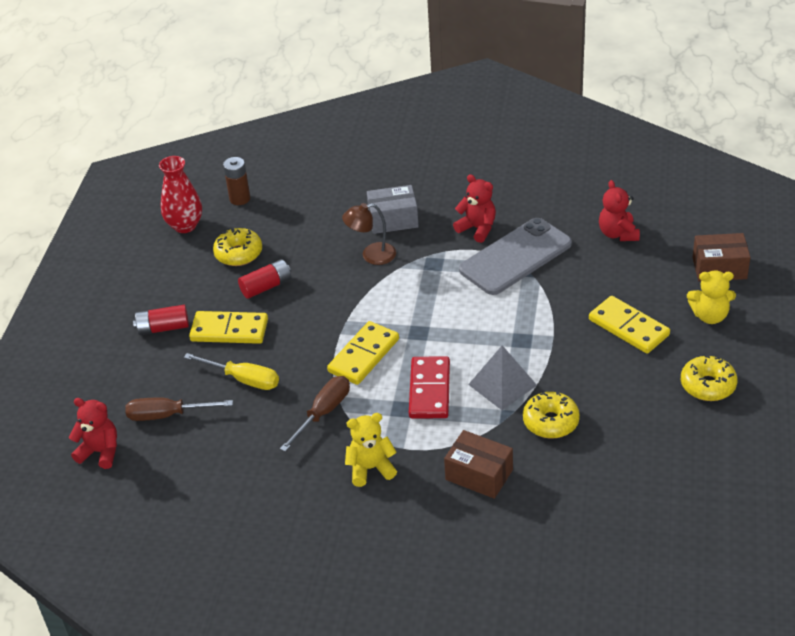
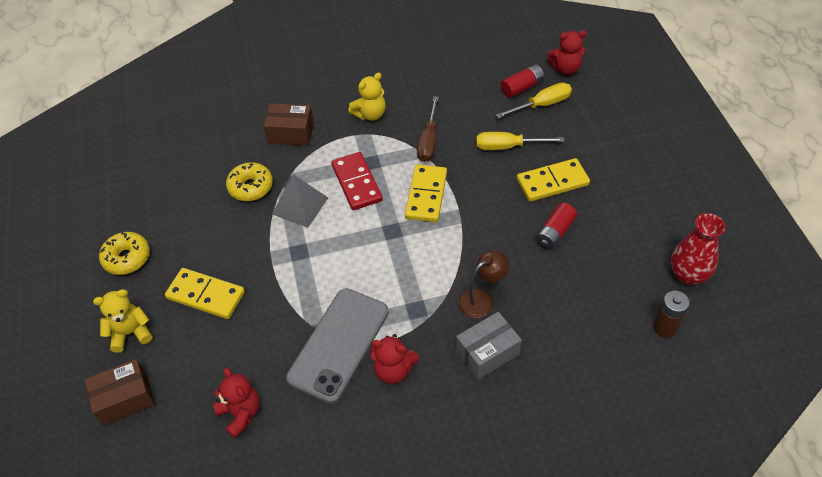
camera: 155 degrees right, 10 degrees up
(163, 328) = (608, 167): red battery -> red battery (522, 87)
(167, 415) = (542, 105): brown screwdriver -> yellow screwdriver
(238, 254) = (608, 259): yellow donut -> none

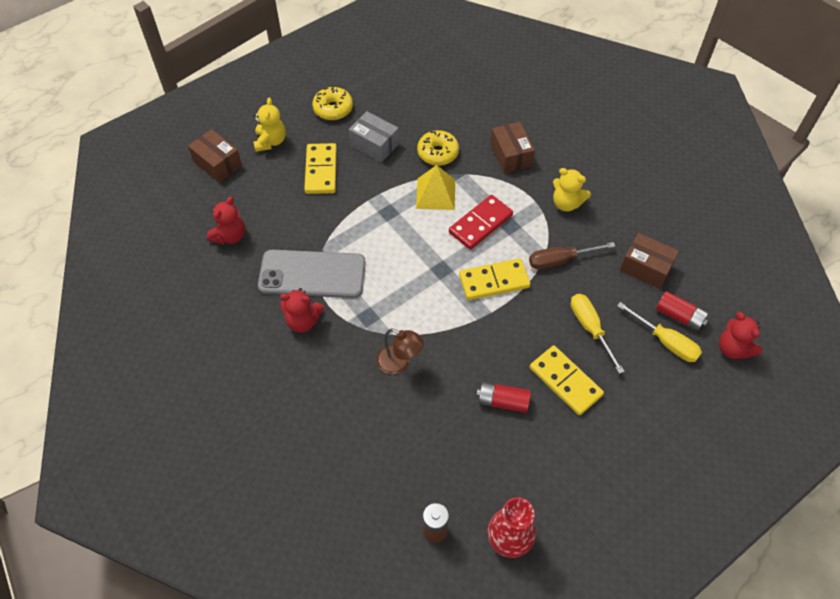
camera: 65 degrees right, 5 degrees up
(130, 333) = (270, 141): yellow teddy bear -> yellow teddy bear turned 45 degrees clockwise
(300, 205) = (435, 194): grey pyramid -> yellow pyramid
(393, 370) = (303, 321): red teddy bear -> red teddy bear turned 75 degrees counterclockwise
(465, 89) = (646, 268): none -> brown box
(487, 352) = (346, 385): grey box -> grey box (374, 144)

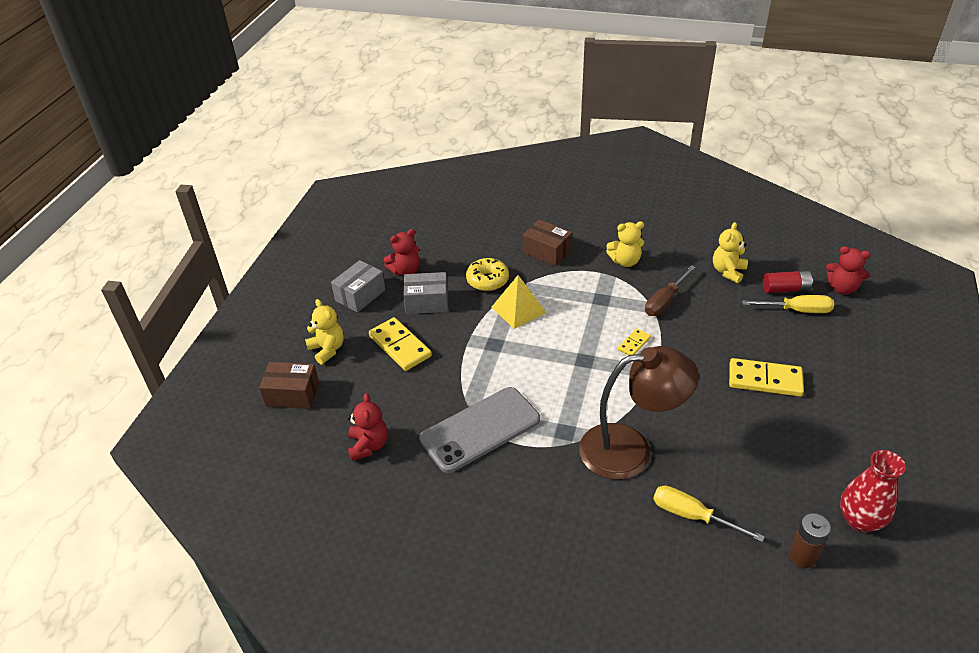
camera: 35 degrees left, 15 degrees down
(303, 321) = (513, 471): red teddy bear -> red teddy bear (405, 271)
(333, 109) = (360, 295): yellow donut -> grey box
(399, 363) = (630, 449): brown lamp -> brown lamp, size x1.95
(480, 224) = (578, 310): red domino -> none
(494, 281) = (634, 344): yellow domino -> yellow domino, size x0.53
(503, 401) = (739, 424): red battery -> none
(590, 328) = (739, 333): yellow screwdriver -> yellow screwdriver (692, 516)
(646, 268) = (728, 271): brown box -> yellow teddy bear

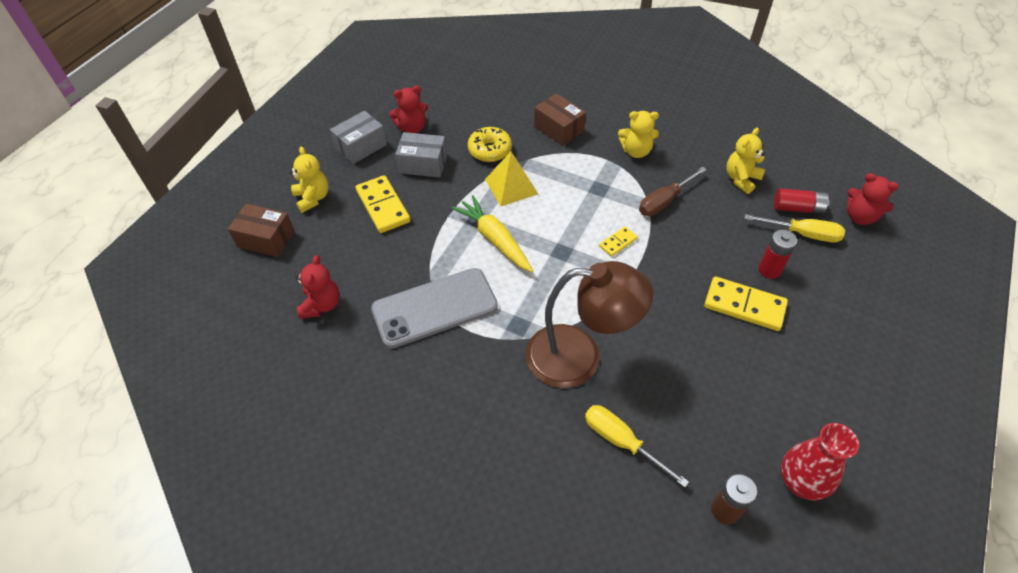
camera: 10 degrees right, 10 degrees up
(518, 359) = (494, 239): none -> yellow carrot
(777, 345) = (769, 270): none -> red battery

